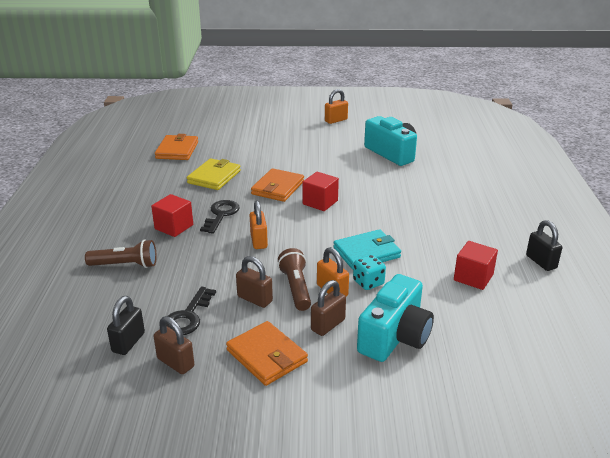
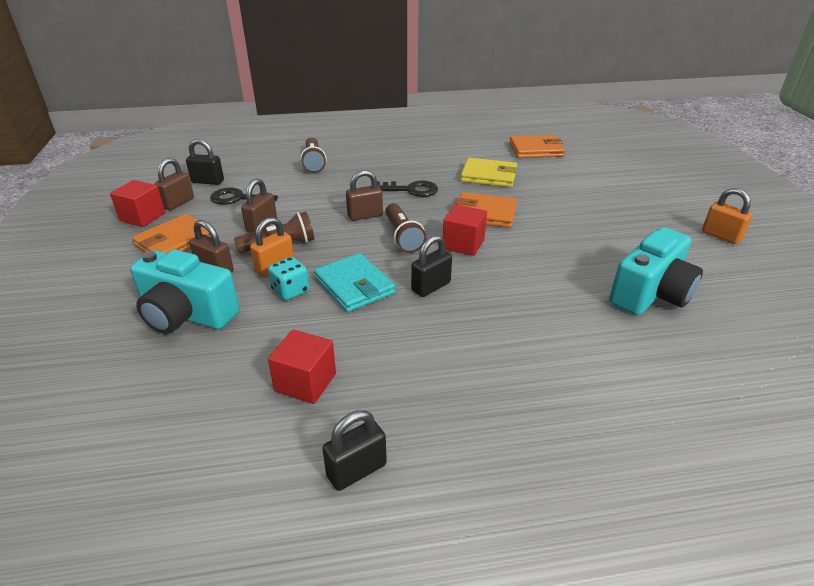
camera: 80 degrees right, 5 degrees up
(174, 227) = (380, 172): red cube -> red cube (142, 217)
(258, 241) = (365, 215): orange padlock -> brown padlock
(301, 226) = (402, 237): none -> brown flashlight
(373, 221) = (431, 287): none -> black padlock

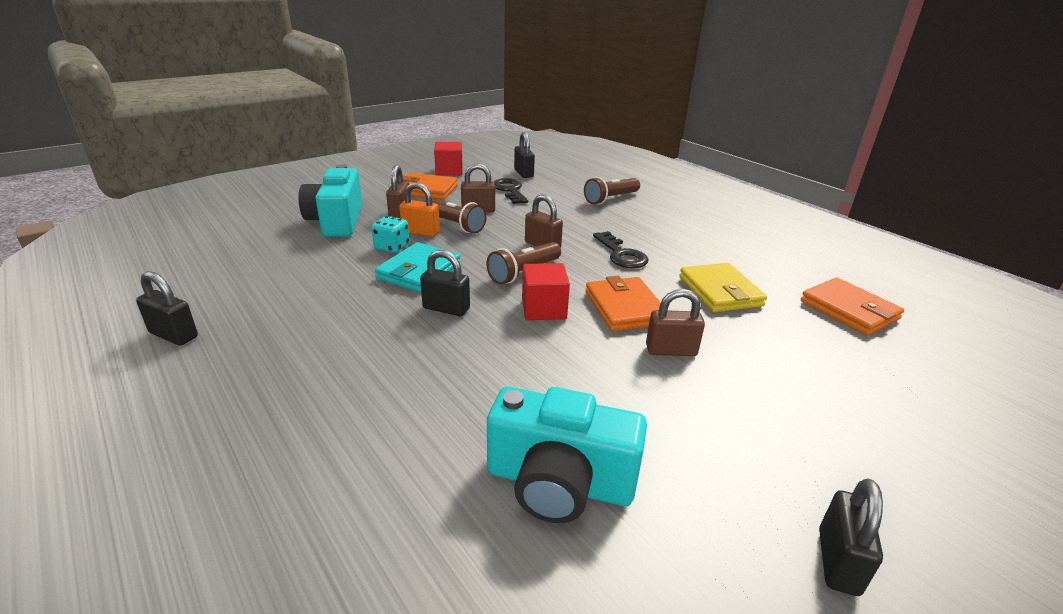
camera: 60 degrees right, 5 degrees down
(178, 203) = (480, 174): brown padlock -> brown padlock (671, 350)
(305, 382) = (274, 286): red cube -> none
(721, 236) = (838, 561): orange padlock -> black padlock

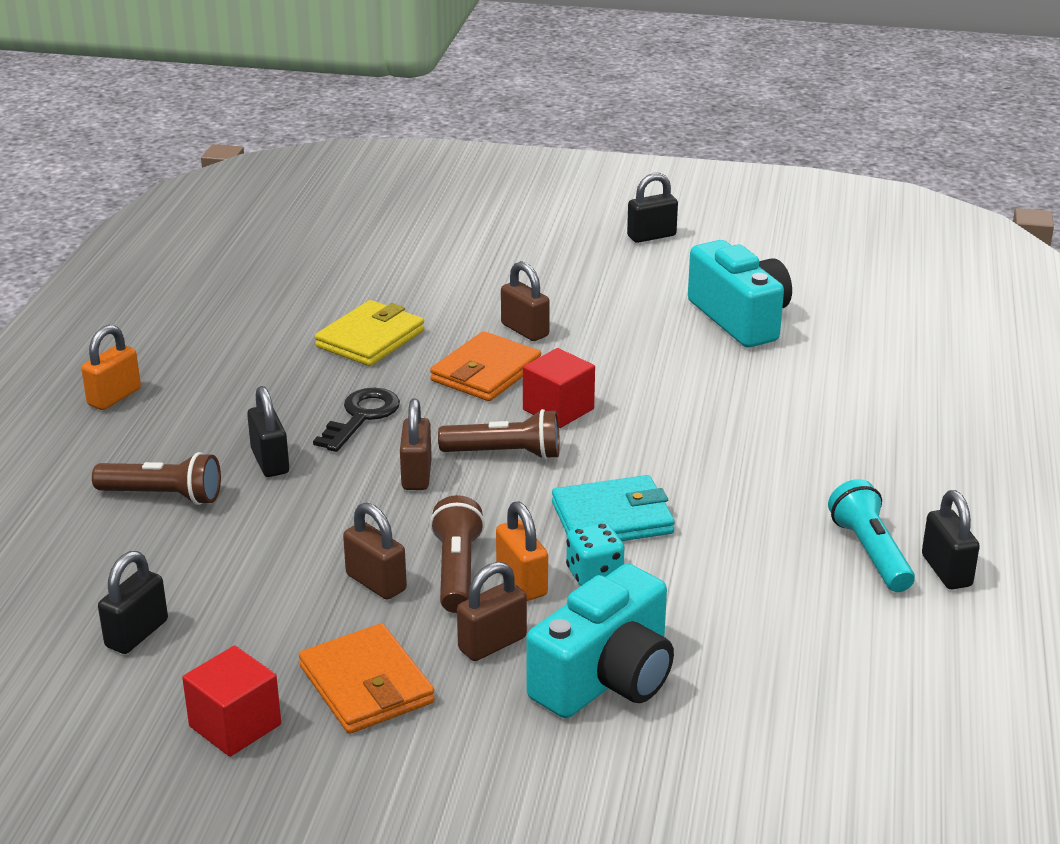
camera: 130 degrees left, 0 degrees up
(239, 322) = (870, 552): none -> turquoise flashlight
(446, 308) = (648, 458): black padlock -> black padlock (270, 462)
(510, 190) = (249, 601): black key -> none
(720, 214) = (114, 397): none -> orange padlock
(849, 310) = (314, 276): orange wallet -> none

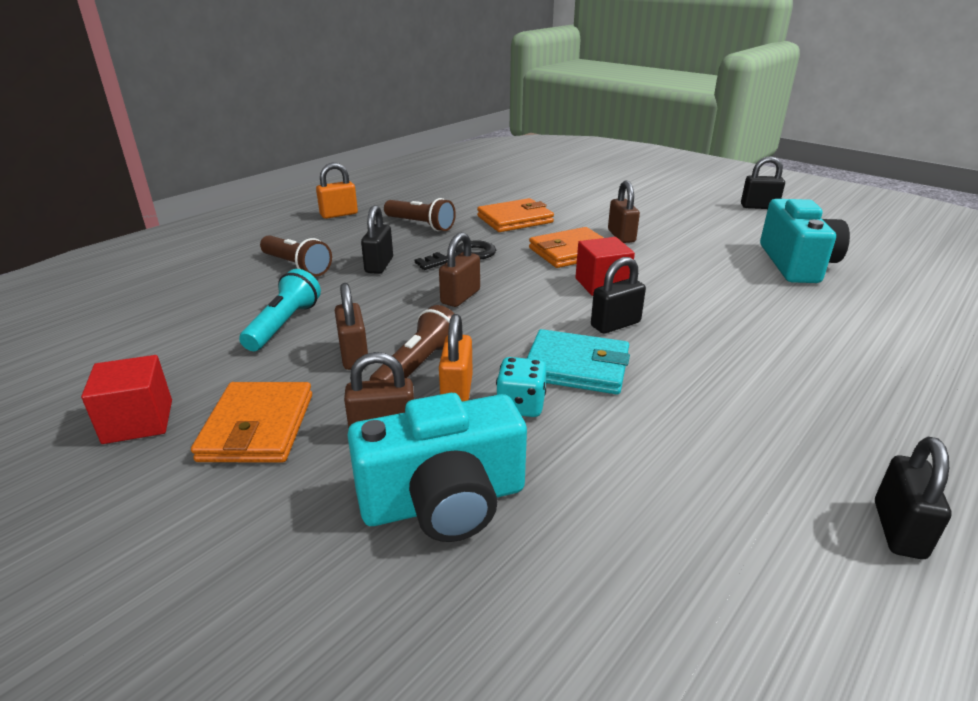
camera: 30 degrees right, 0 degrees up
(137, 634) = (173, 337): black padlock -> black padlock (615, 324)
(370, 339) = (515, 219): yellow wallet -> orange wallet
(505, 454) = (535, 301): brown flashlight -> brown flashlight (420, 225)
(870, 552) = (812, 477): turquoise flashlight -> turquoise flashlight (284, 325)

